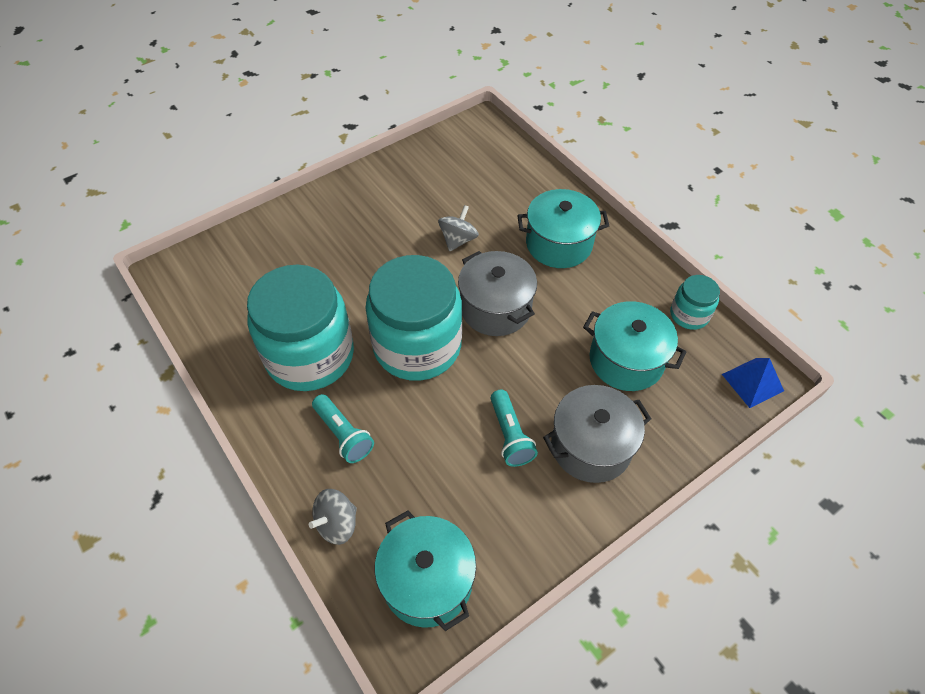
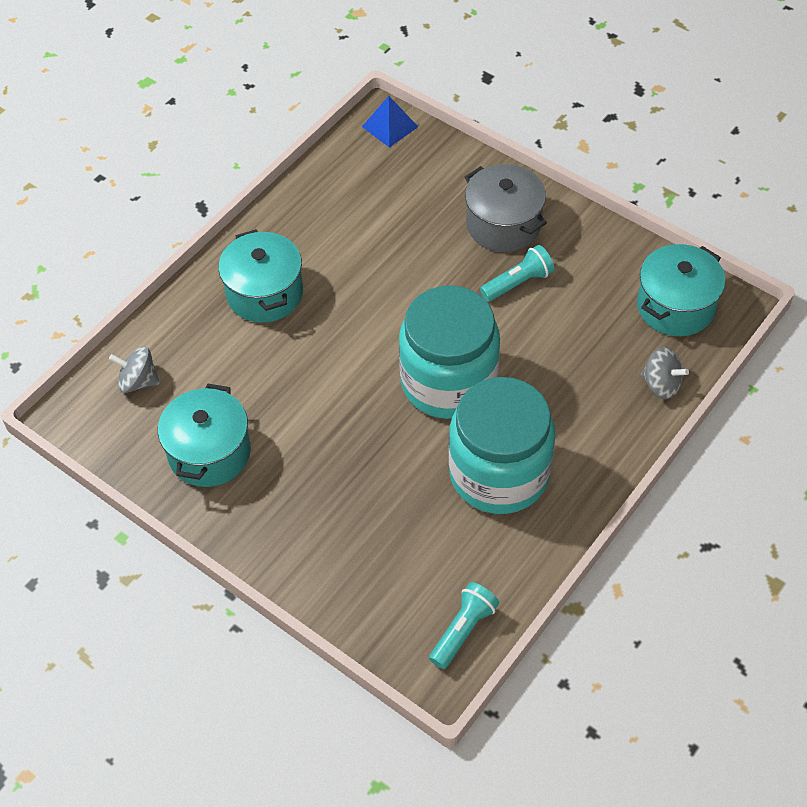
camera: 105 degrees left, 0 degrees up
(343, 435) = (575, 410): turquoise flashlight -> turquoise flashlight (463, 630)
(458, 240) = (288, 386): grey spinning top -> grey spinning top (138, 381)
(495, 308) = (375, 328): grey pot -> none
(626, 360) = (400, 214): turquoise pot -> turquoise pot (209, 452)
(689, 314) = (327, 176): turquoise jar -> none

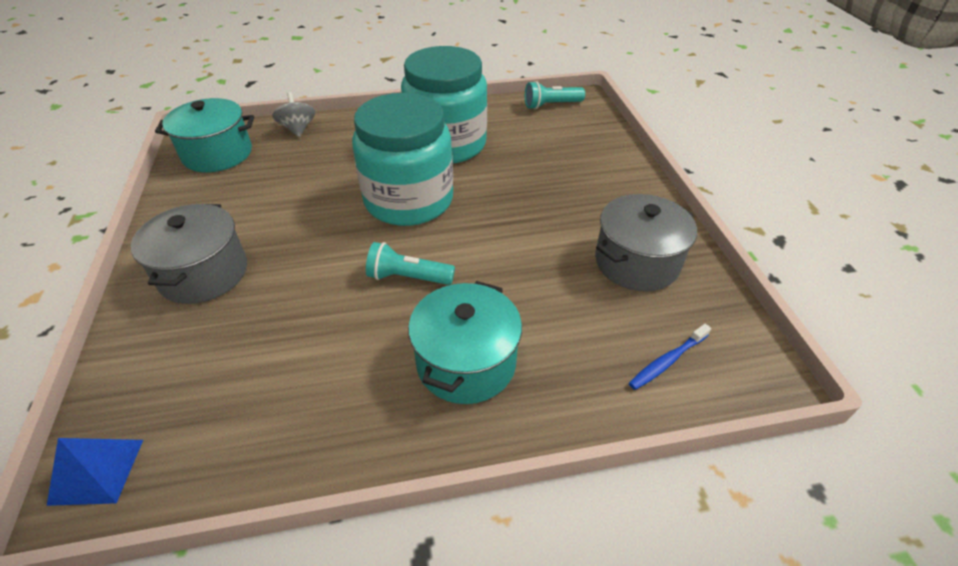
camera: 140 degrees left, 10 degrees down
(138, 381) = (667, 361): grey spinning top -> blue toothbrush
(209, 452) = (636, 262): turquoise pot -> grey pot
(518, 283) = (270, 226): turquoise flashlight -> turquoise flashlight (408, 277)

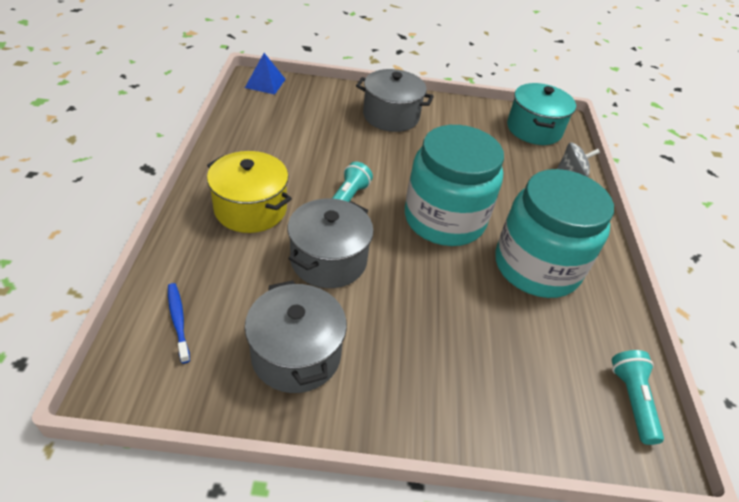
camera: 100 degrees right, 0 degrees up
(466, 362) = (250, 209): turquoise pot -> yellow pot
(512, 269) = (328, 260): none -> grey pot

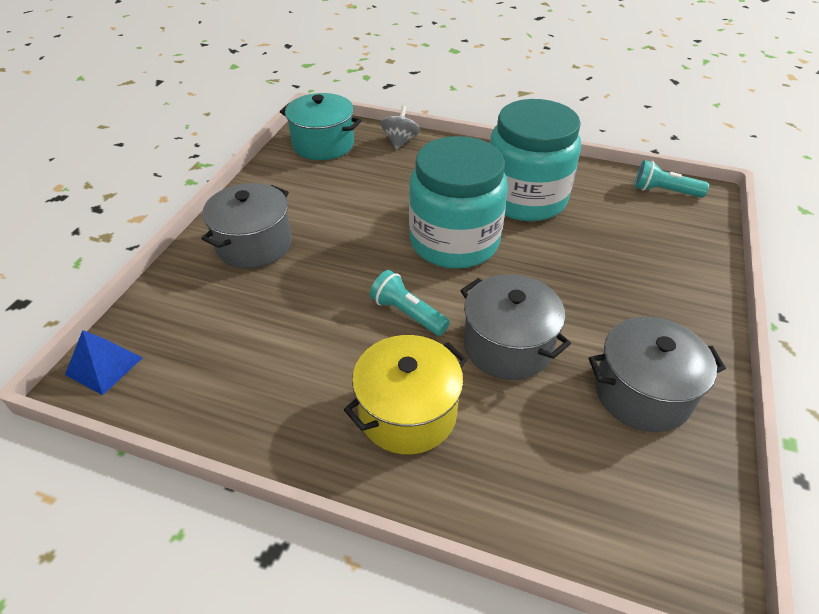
camera: 70 degrees left, 0 degrees up
(178, 321) = (602, 506): blue toothbrush -> none

